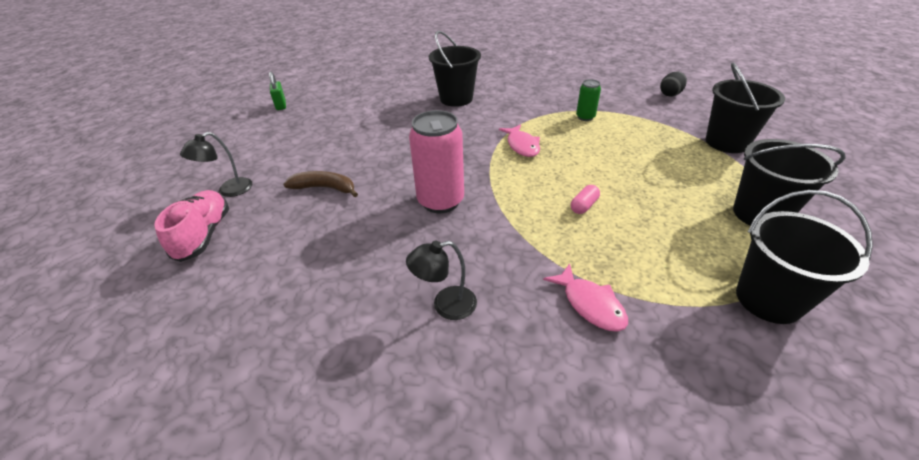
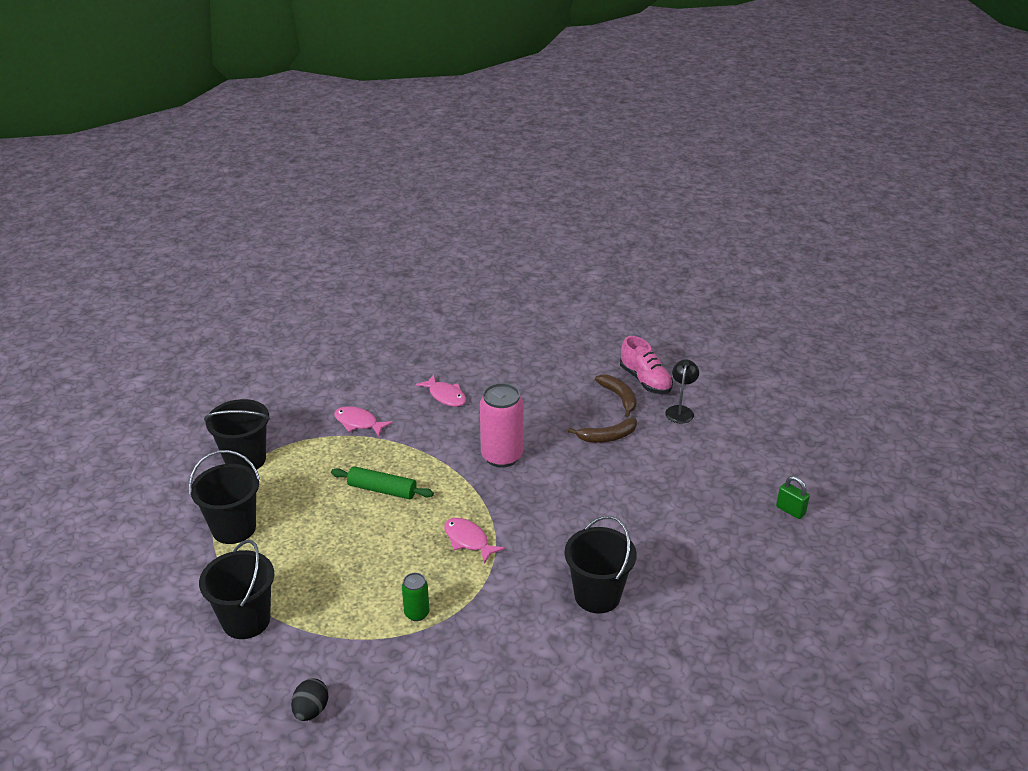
camera: 150 degrees right, 5 degrees down
(258, 224) = (619, 397): none -> brown banana
(445, 305) = (445, 396): black lamp -> pink fish
(584, 206) = (382, 490): pink capsule -> green rolling pin

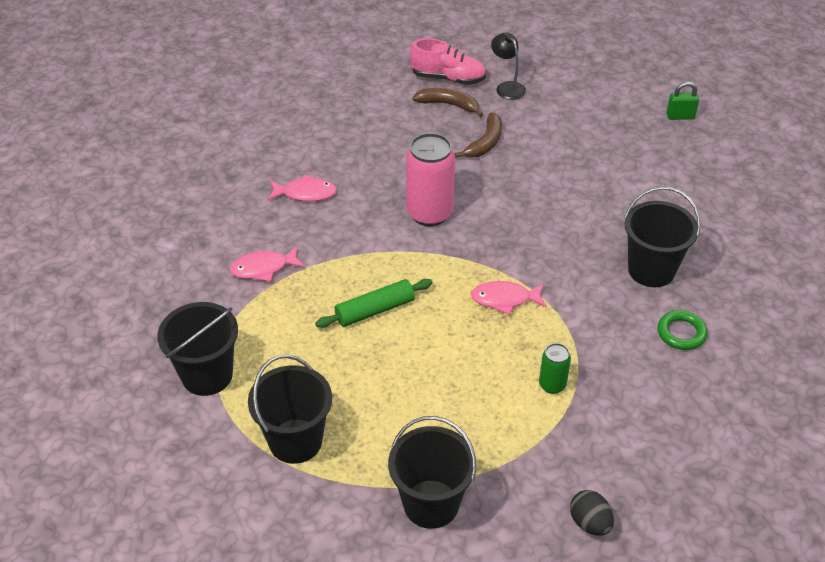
camera: 45 degrees left, 10 degrees up
(553, 651) = (681, 333): none -> green ring

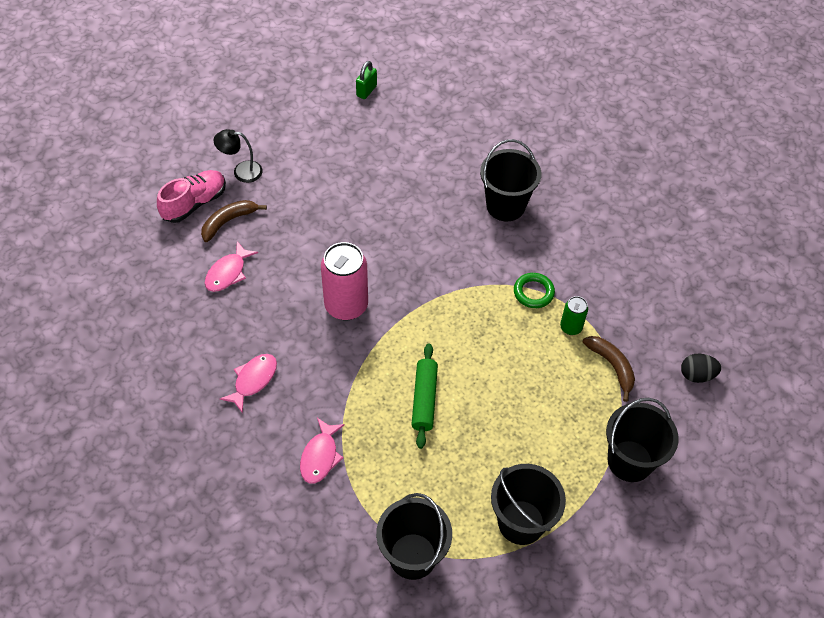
camera: 60 degrees left, 10 degrees up
(485, 143) = (295, 224): brown banana -> brown banana (612, 366)
(504, 299) = (472, 308): pink fish -> pink fish (228, 273)
(681, 333) = (573, 226): green ring -> green ring (533, 292)

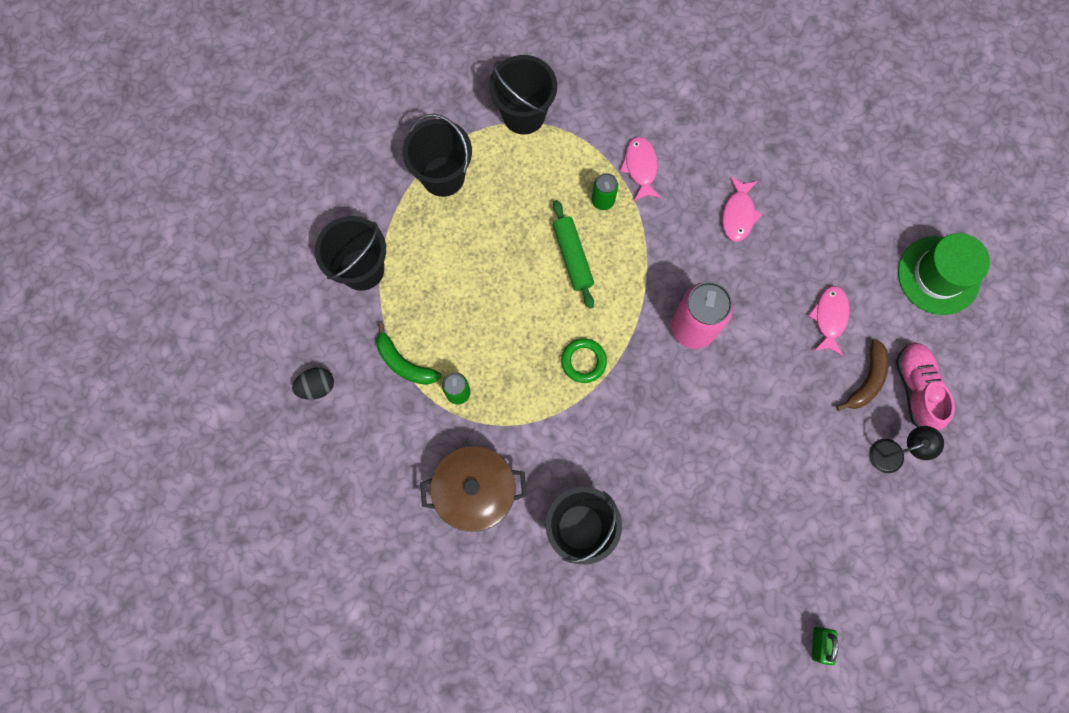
camera: 160 degrees right, 20 degrees up
(116, 271) = (938, 275): none -> green hat
(194, 203) = (916, 388): pink shoe -> pink shoe turned 150 degrees clockwise
(372, 439) = (603, 200): none -> green can
(533, 292) = (510, 420): green ring -> green ring (583, 361)
(580, 254) = (476, 492): none -> brown pot
(612, 366) = (404, 363): brown banana -> green banana

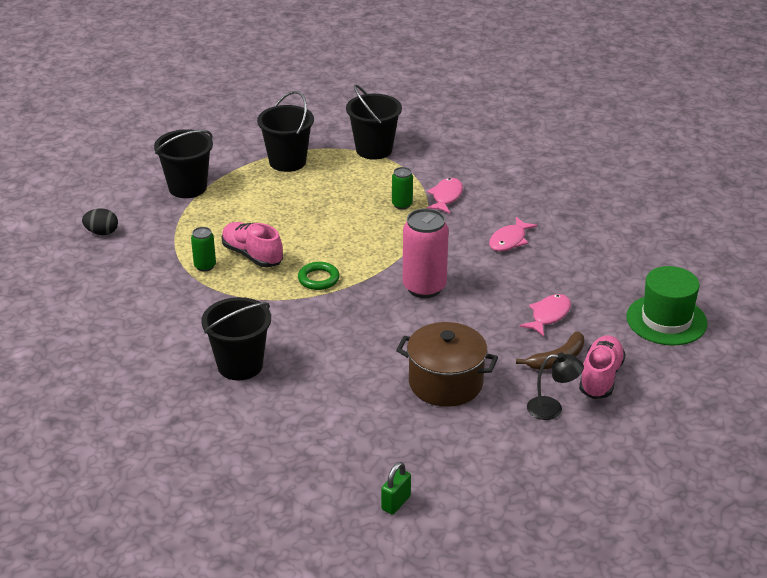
camera: 25 degrees right, 40 degrees down
(404, 363) = (177, 240): green banana -> none
(476, 492) = (172, 320): brown pot -> brown pot (445, 383)
(496, 353) = (252, 255): none -> pink shoe
(572, 257) = (354, 225): green rolling pin -> none

